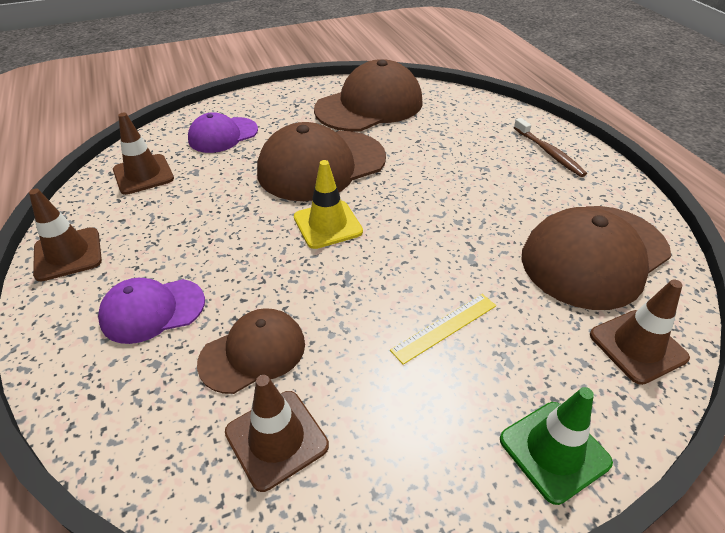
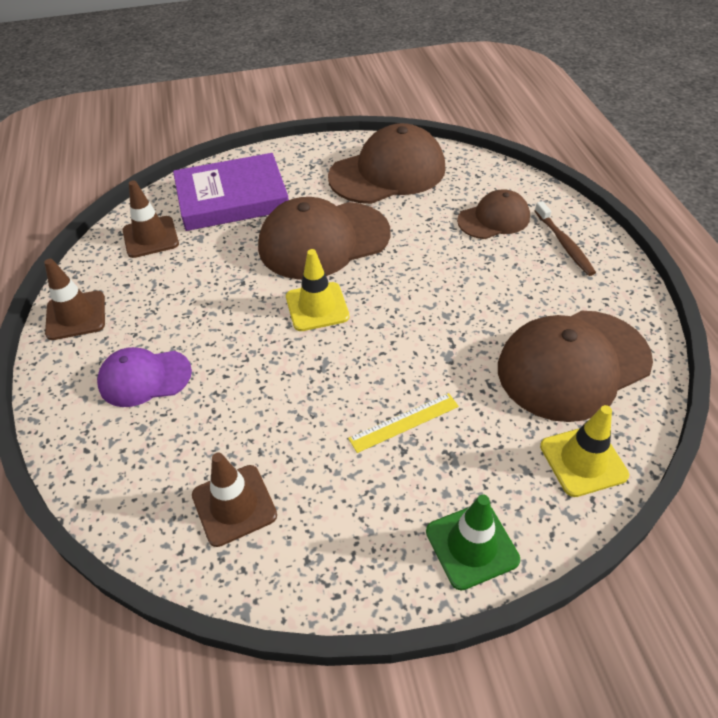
camera: 10 degrees right, 5 degrees up
(223, 135) = (232, 198): purple cap -> purple book
(253, 353) = (226, 427): brown cap -> brown cap (494, 219)
(637, 346) = (583, 460): brown traffic cone -> yellow traffic cone

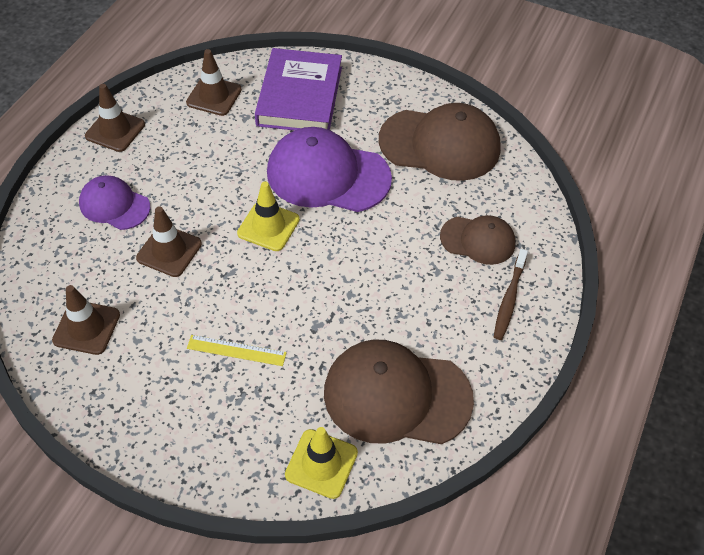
camera: 35 degrees right, 5 degrees up
(232, 198) = (300, 96): purple book -> purple book turned 75 degrees clockwise
(245, 382) = (169, 251): none -> brown traffic cone
(323, 240) = (328, 175): brown cap -> purple cap
(472, 545) = (191, 458): green traffic cone -> none

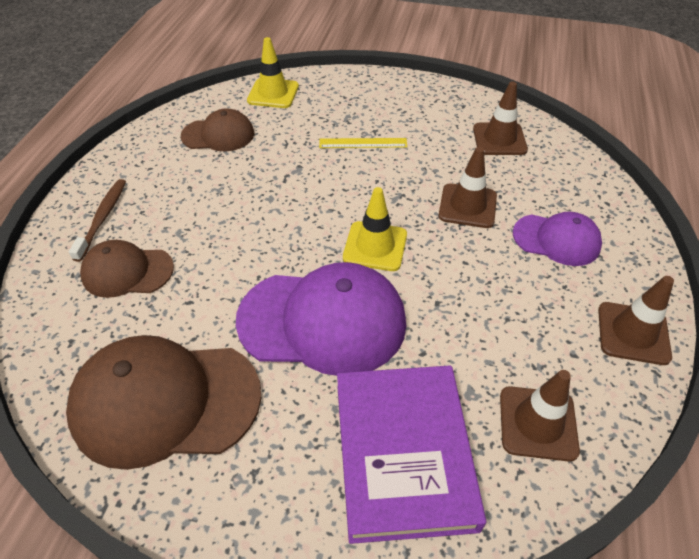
camera: 170 degrees right, 5 degrees down
(396, 395) = (218, 135): brown cap -> brown cap, size x0.57

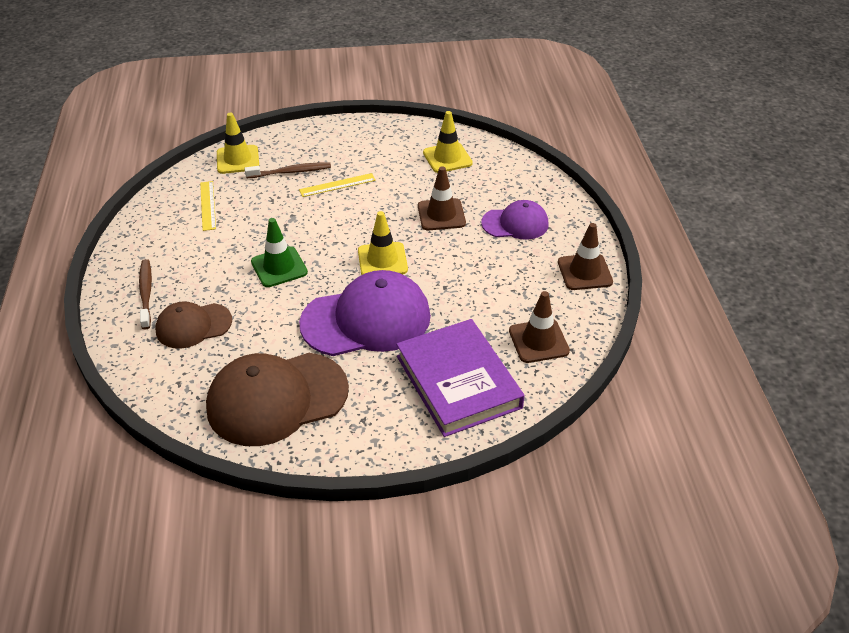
camera: 20 degrees left, 5 degrees down
(218, 135) = (208, 205): brown cap -> yellow ruler
(255, 224) = (279, 267): none -> green traffic cone
(320, 118) = (291, 172): none -> brown toothbrush
(499, 139) = (447, 158): brown traffic cone -> yellow traffic cone

